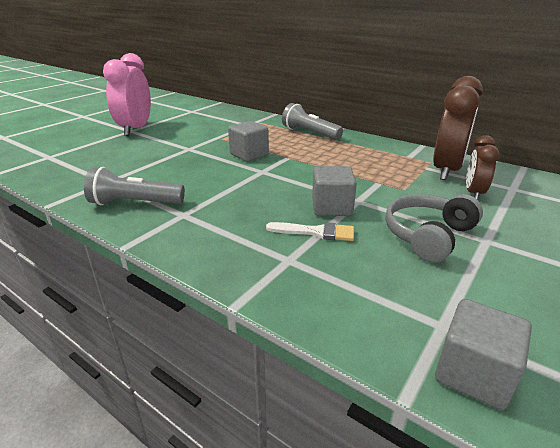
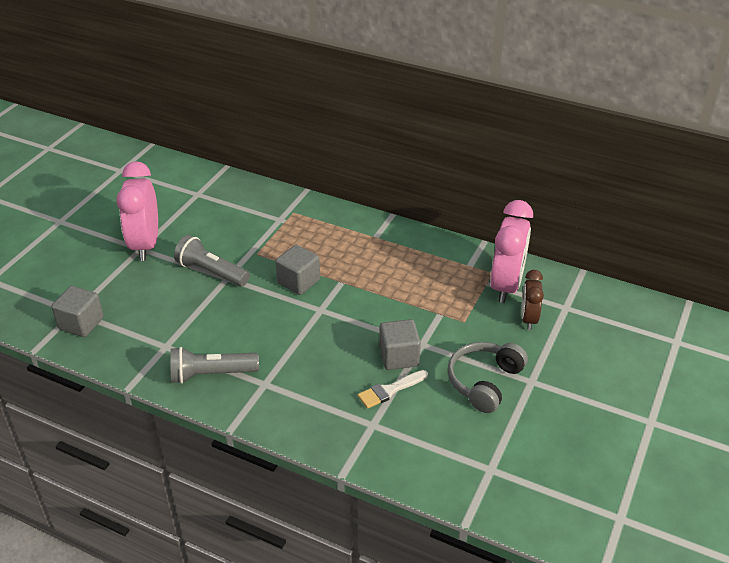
camera: 10 degrees left, 10 degrees up
(310, 133) = (357, 231): grey flashlight -> grey flashlight (211, 272)
(316, 232) = (389, 390): white brush -> white brush turned 150 degrees clockwise
(446, 170) = (506, 285): brown clock -> pink clock
(473, 373) = (507, 501): grey cube -> grey cube (81, 323)

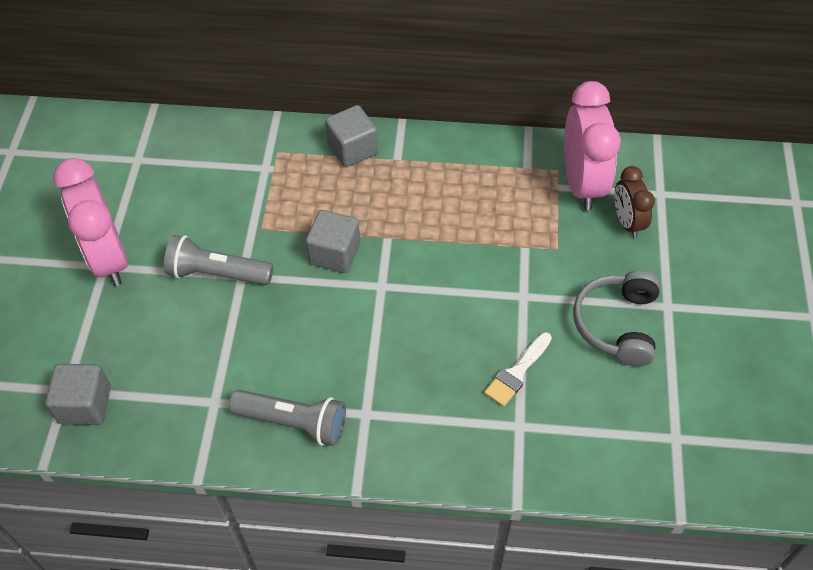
camera: 20 degrees left, 15 degrees up
(211, 374) = (293, 423): grey flashlight -> grey flashlight turned 135 degrees counterclockwise
(399, 357) = (506, 322): grey cube -> grey cube (352, 149)

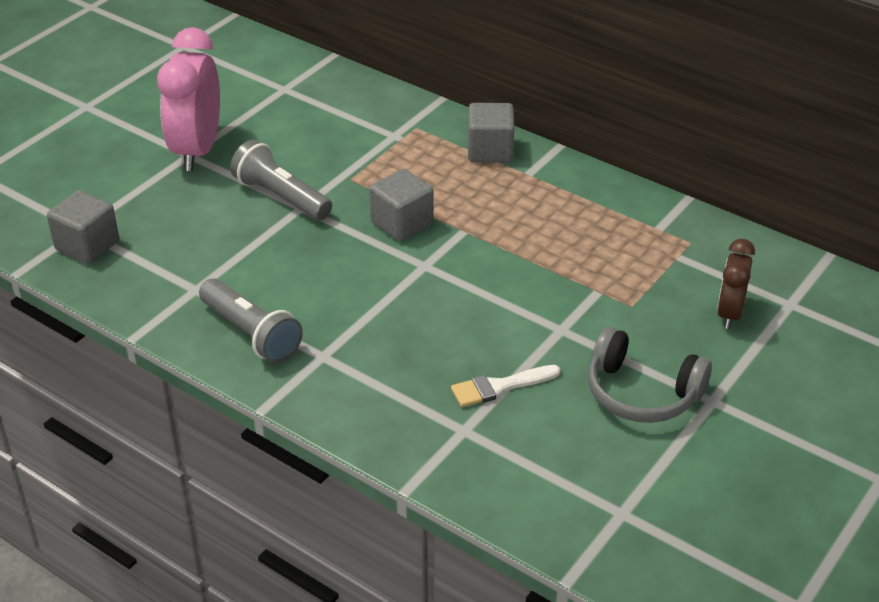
camera: 30 degrees right, 15 degrees down
(582, 183) = (707, 263): pink clock -> none
(617, 324) = (642, 393): grey headphones -> grey headphones turned 105 degrees counterclockwise

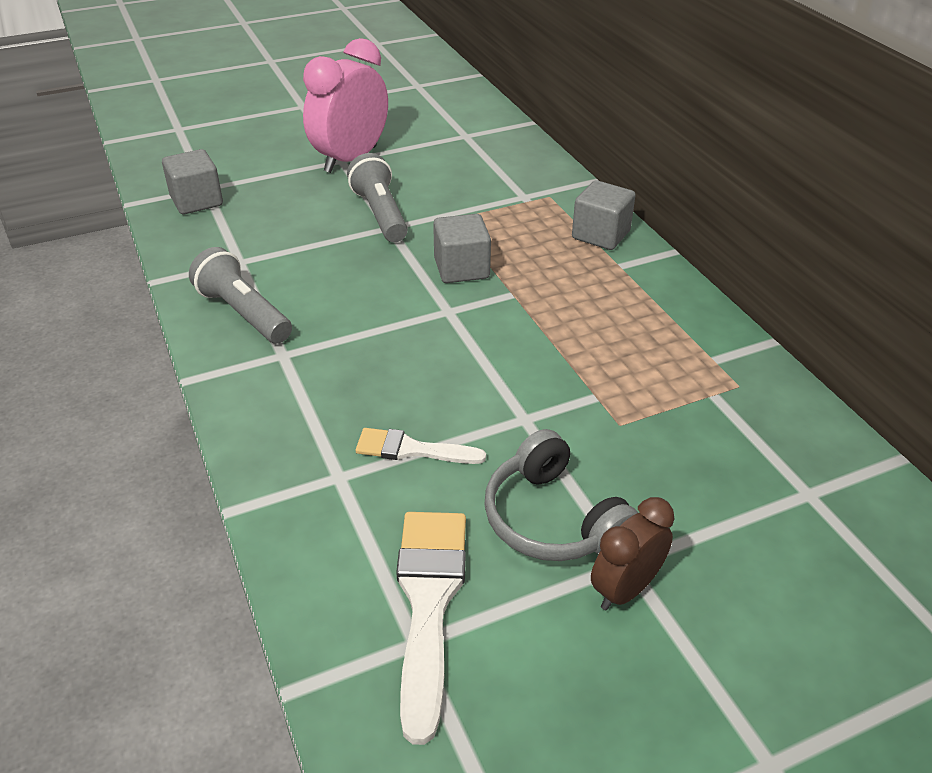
camera: 30 degrees right, 0 degrees up
(251, 334) = (244, 313): grey flashlight -> grey flashlight turned 150 degrees clockwise
(608, 484) = (429, 602): none -> white brush
(729, 313) = (725, 475): brown clock -> brown clock (625, 589)

